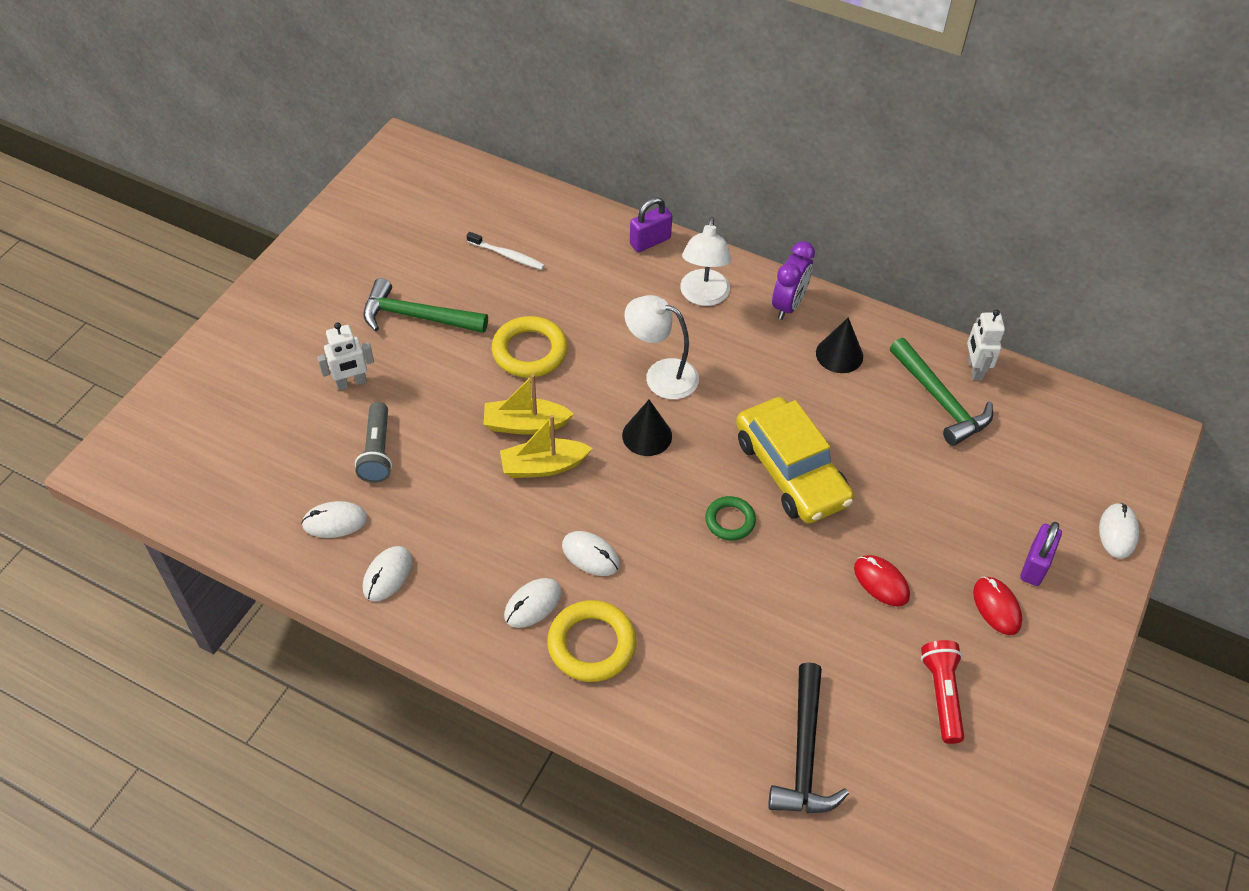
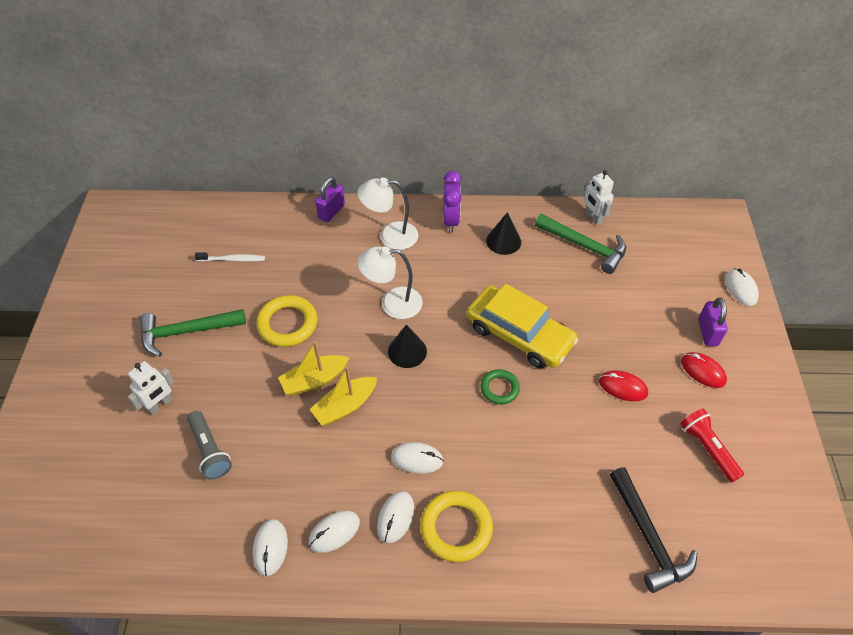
camera: 25 degrees left, 0 degrees up
(335, 522) = (204, 523): white mouse -> white mouse (334, 532)
(703, 296) = (390, 236): white lamp -> white lamp turned 105 degrees clockwise

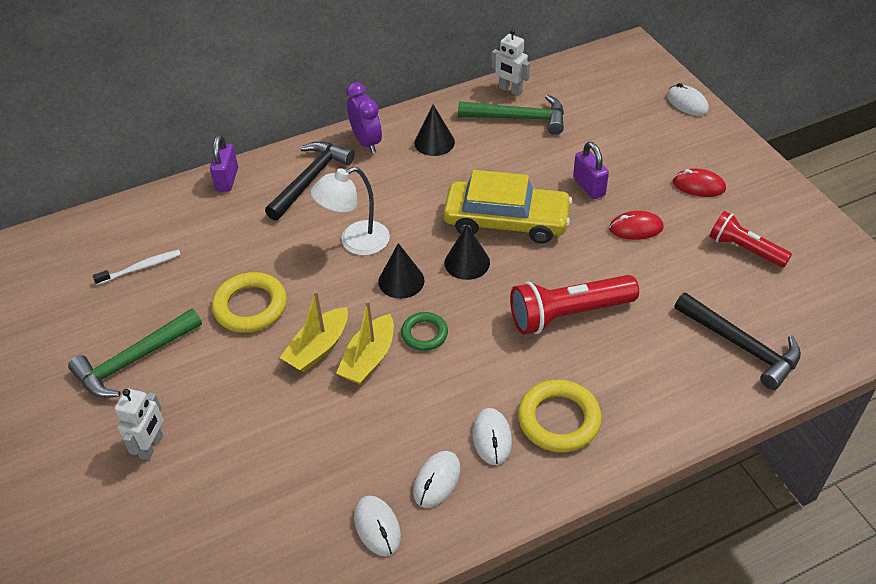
camera: 25 degrees left, 5 degrees down
(210, 450) = (243, 466): grey flashlight -> none
(390, 236) = (310, 180): white lamp -> black hammer
(417, 459) = (478, 375): white mouse -> none
(466, 358) = (467, 262): none -> black cone
(499, 388) = (519, 277): green ring -> green ring (424, 334)
(519, 439) = (568, 314): none -> red flashlight
(708, 332) = (681, 151): purple padlock -> purple padlock (589, 186)

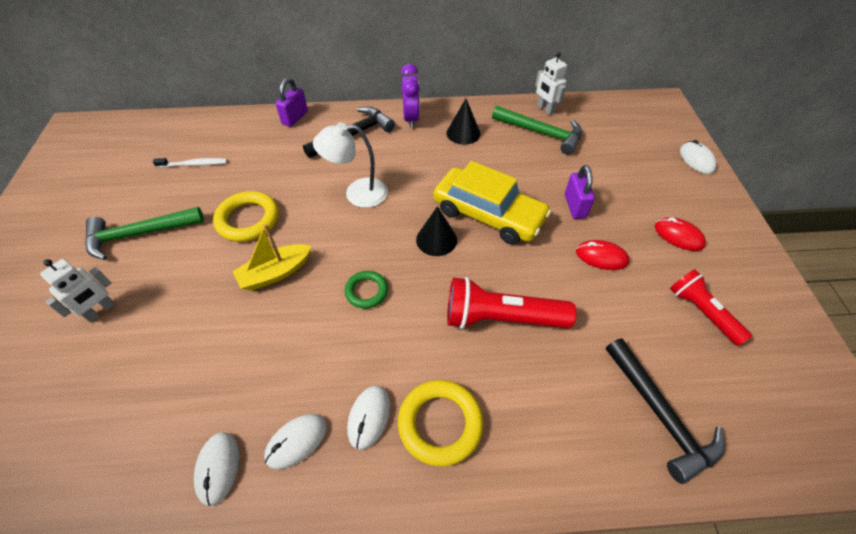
camera: 20 degrees right, 5 degrees up
(369, 359) = (309, 297): yellow boat -> none
(401, 281) = (374, 237): black cone -> none

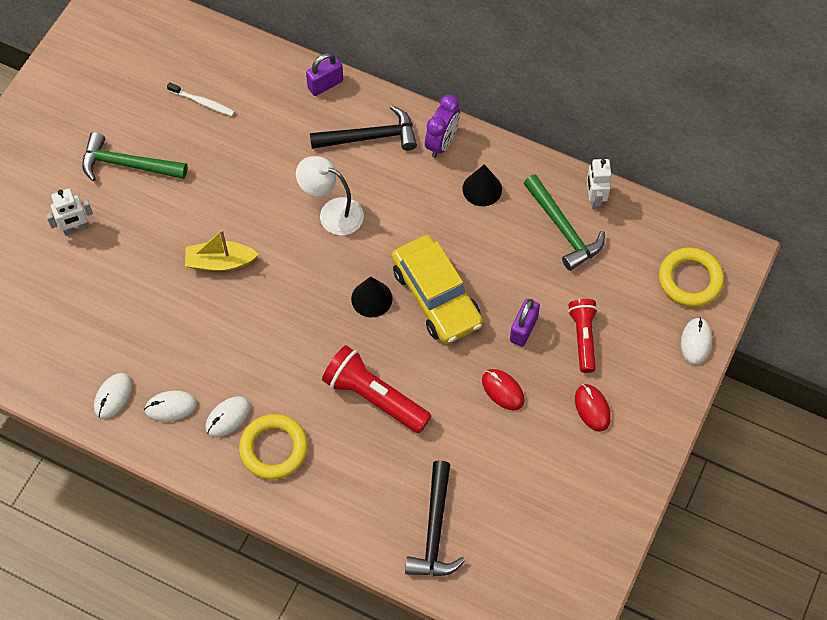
camera: 30 degrees right, 10 degrees up
(248, 220) = (223, 194): yellow ring -> yellow ring (690, 280)
(366, 291) = (283, 317): green ring -> none
(702, 312) = (543, 481): red flashlight -> red flashlight (583, 338)

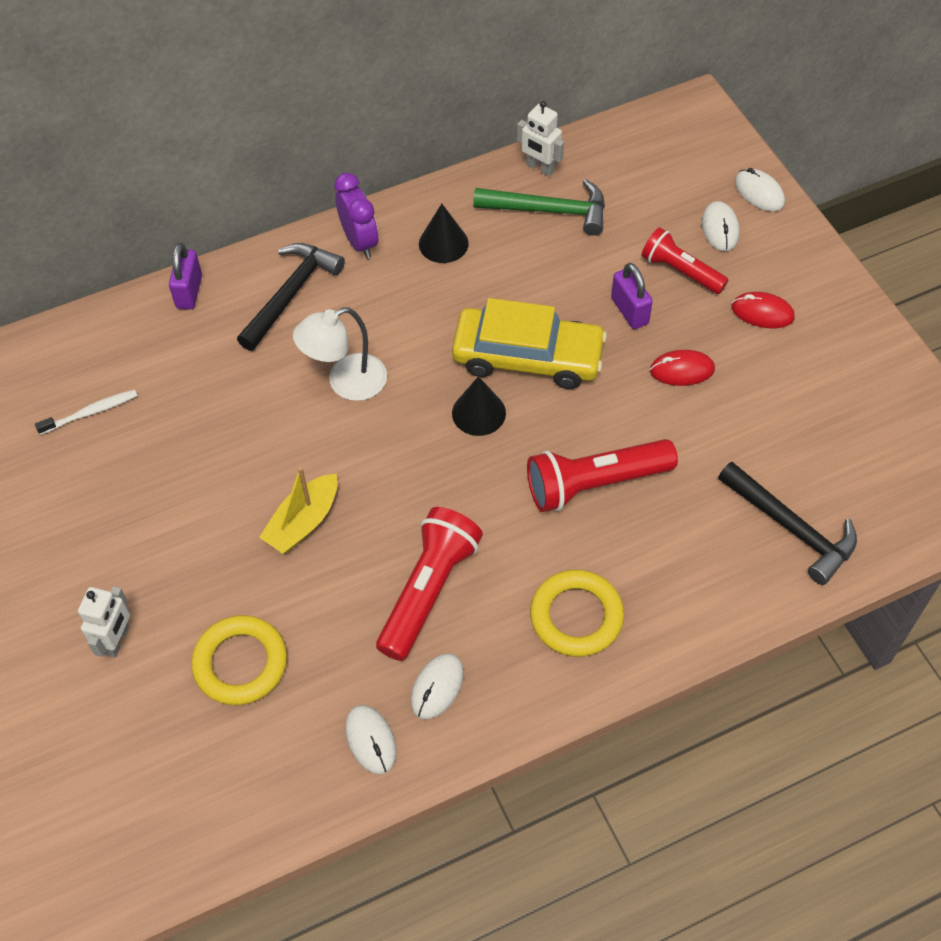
camera: 50 degrees left, 5 degrees down
(128, 165) = (91, 534): green hammer -> none
(228, 359) = (428, 591): none -> red flashlight
(228, 417) = (500, 637): white mouse -> white mouse (720, 228)
(690, 280) = (691, 155): yellow ring -> yellow ring (240, 663)

